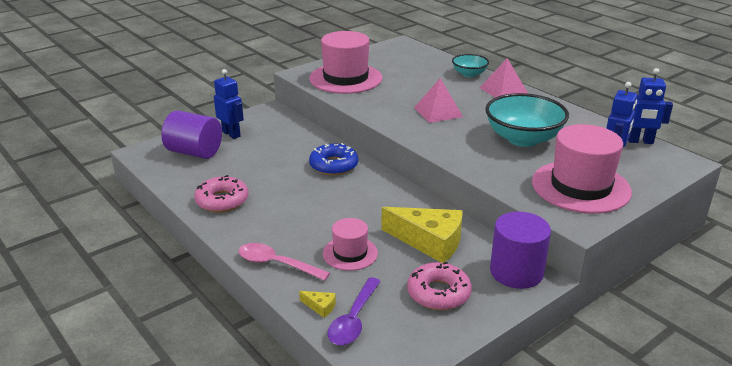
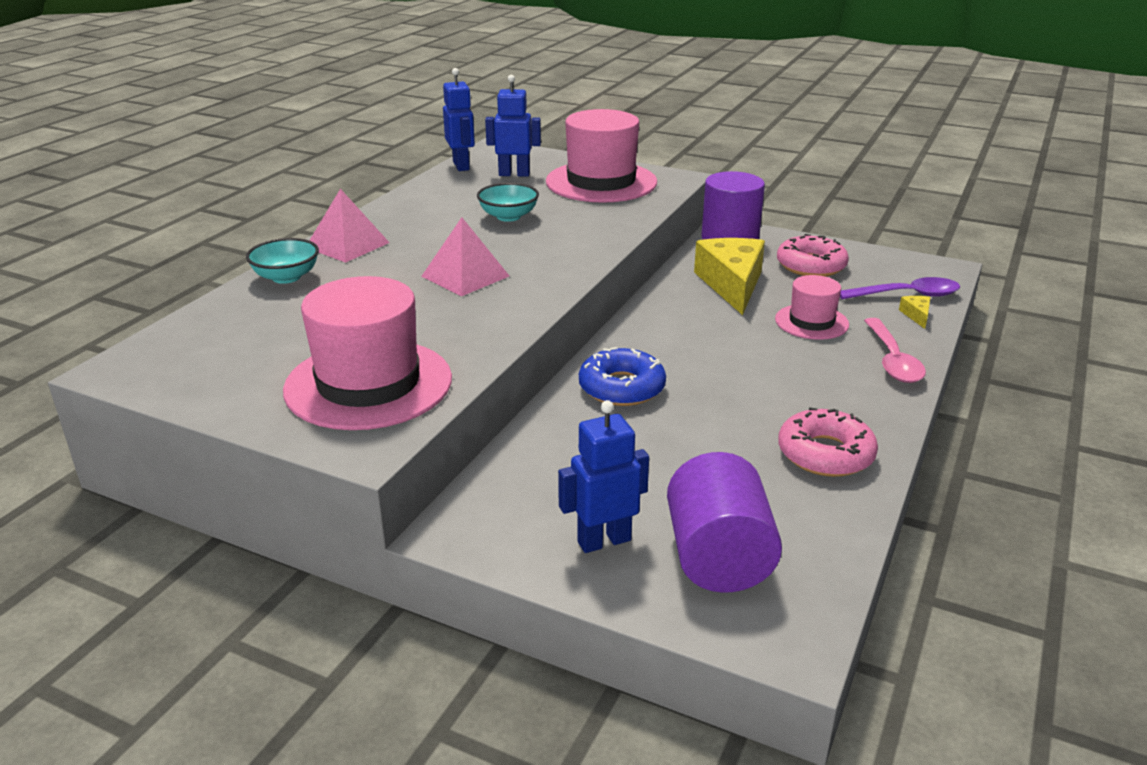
camera: 115 degrees left, 0 degrees up
(231, 134) = (604, 541): blue robot -> blue robot turned 45 degrees clockwise
(523, 139) = (508, 216): turquoise bowl -> turquoise bowl, size x0.55

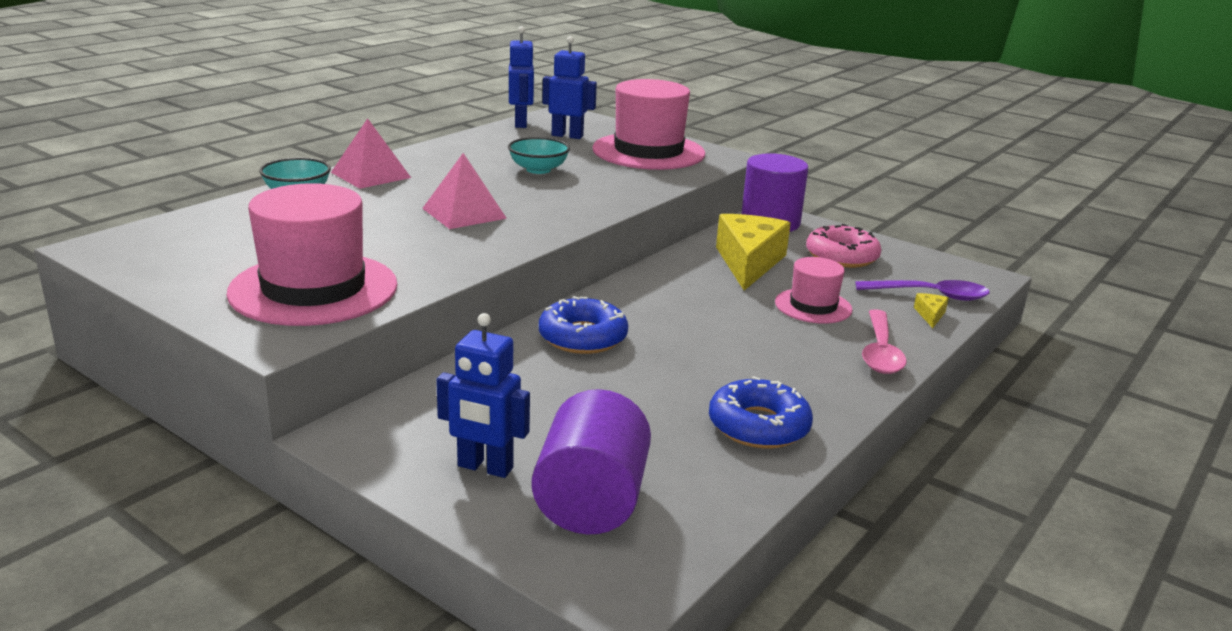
camera: 10 degrees right, 5 degrees down
(604, 541) = (485, 467): blue robot -> blue robot turned 150 degrees counterclockwise
(825, 454) = (758, 426): pink donut -> blue donut

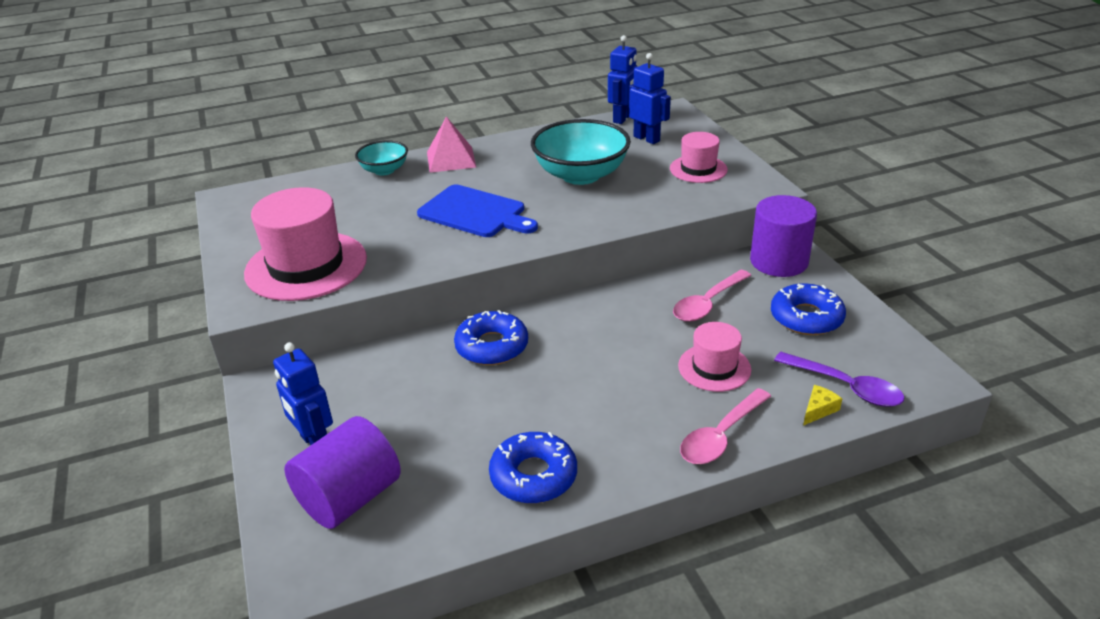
camera: 35 degrees right, 10 degrees up
(464, 213) = (475, 213): pink pyramid -> blue cutting board
(538, 169) = (581, 175): turquoise bowl -> turquoise bowl, size x1.83
(648, 151) = (698, 169): pink hat -> pink hat, size x0.55
(748, 262) = (708, 303): yellow cheese -> pink spoon
(841, 256) = (806, 317): pink donut -> blue donut

